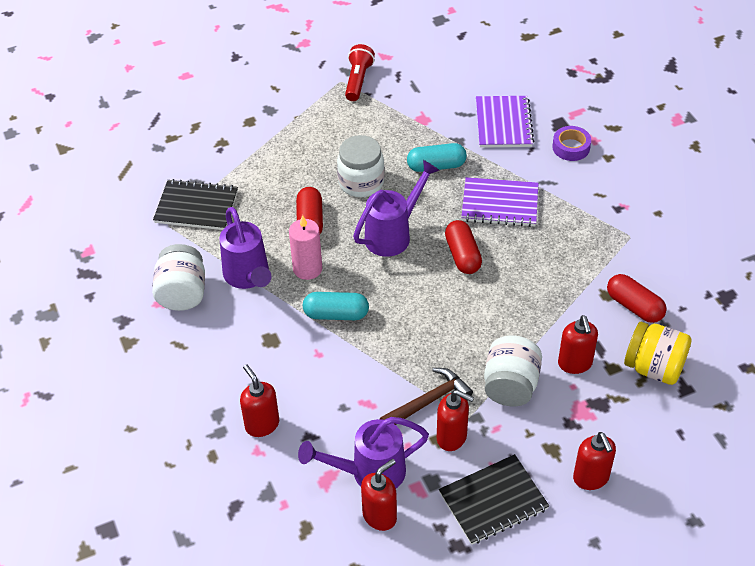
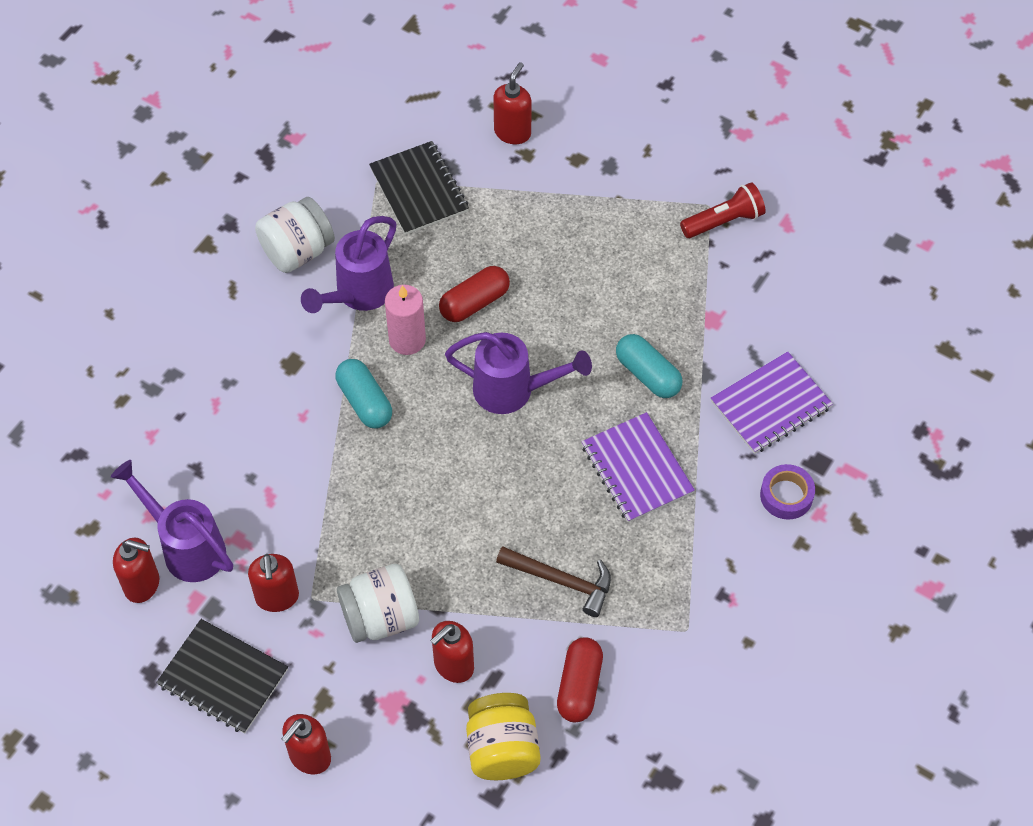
camera: 55 degrees right, 10 degrees up
(262, 424) = (184, 419): red soap dispenser -> red soap dispenser (512, 132)
(361, 182) = (566, 316): white jar -> none
(428, 401) = (309, 551): brown hammer -> brown hammer (561, 581)
(462, 255) = (531, 474): red capsule -> none

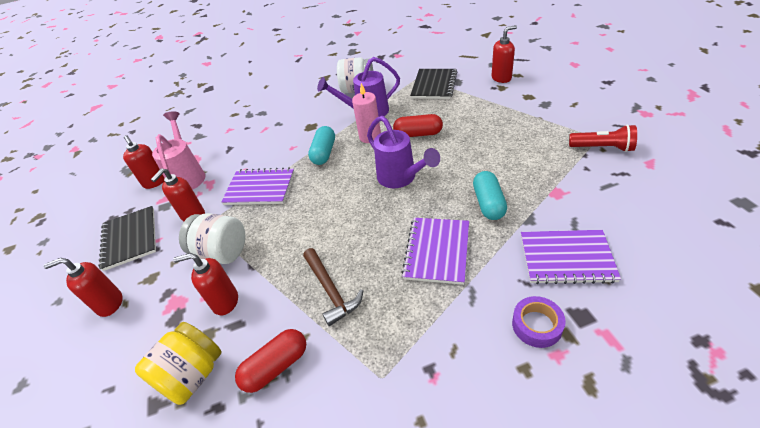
camera: 45 degrees right, 15 degrees down
(186, 546) = (188, 175): purple watering can -> pink watering can
(328, 506) = (260, 188): none -> purple notebook

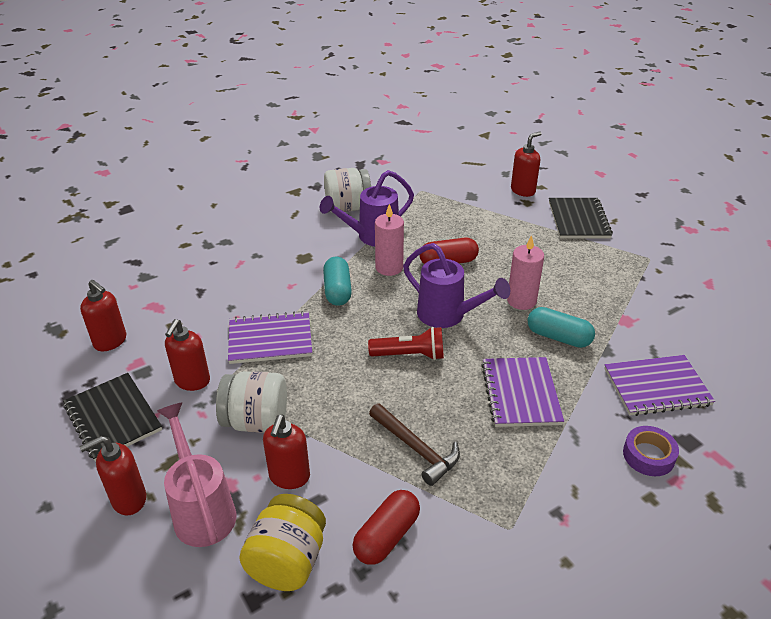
camera: 20 degrees left, 5 degrees down
(188, 175) = (157, 330): pink watering can -> pink watering can (202, 509)
(225, 302) = (289, 477): red soap dispenser -> red soap dispenser turned 60 degrees counterclockwise
(434, 85) = (445, 200): black notebook -> black notebook (579, 220)
(467, 169) = (521, 300): none -> pink candle
(488, 203) = (558, 337): turquoise capsule -> turquoise capsule turned 45 degrees counterclockwise
(602, 148) = (658, 269): red flashlight -> red flashlight (410, 355)

